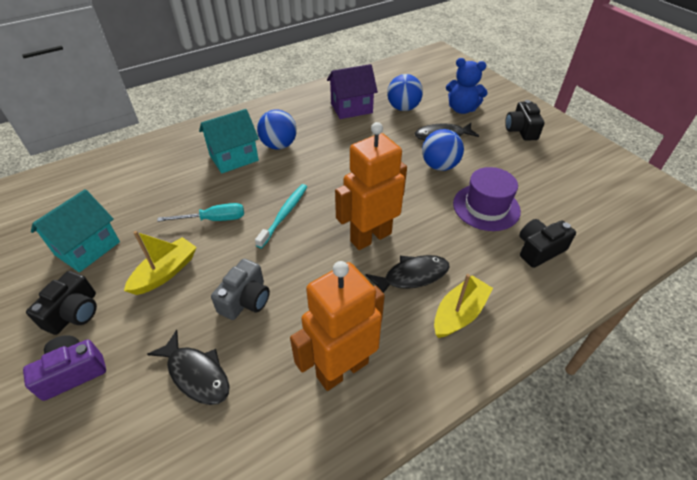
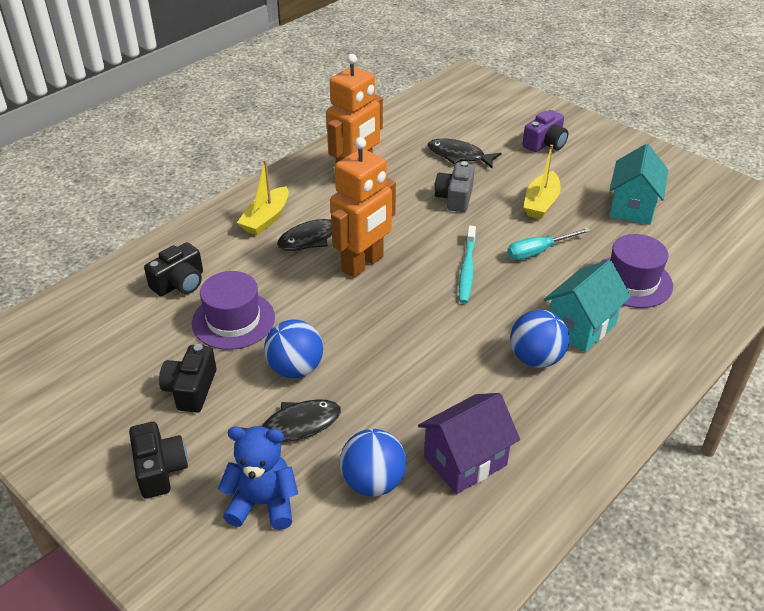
camera: 165 degrees right, 5 degrees down
(74, 313) = (585, 168): black camera -> black camera (191, 389)
(167, 181) = (632, 281): none -> purple hat

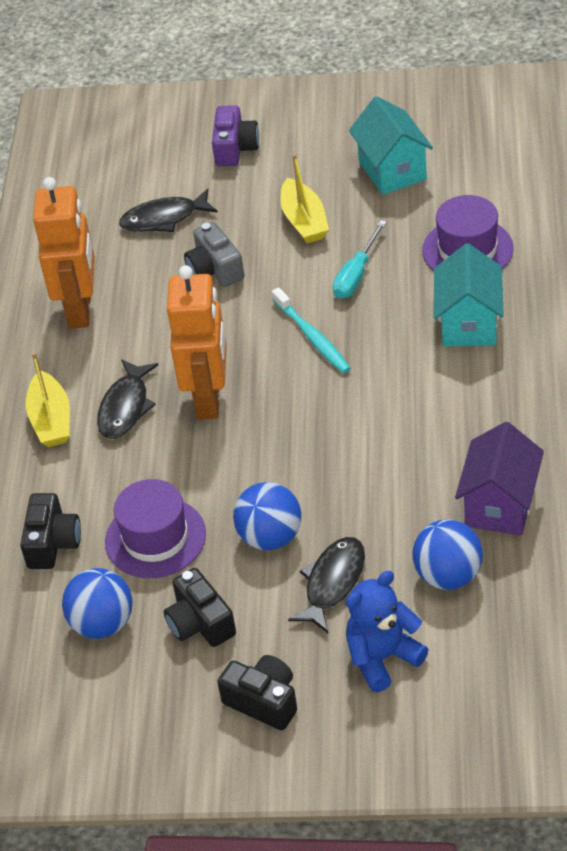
camera: 35 degrees left, 5 degrees up
(536, 358) = (462, 379): blue ball -> blue ball (103, 623)

